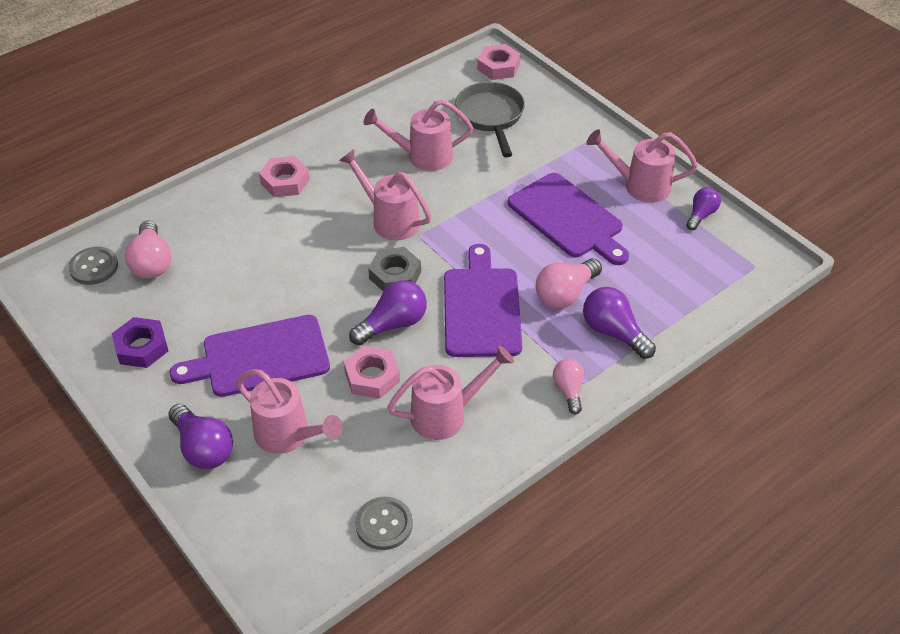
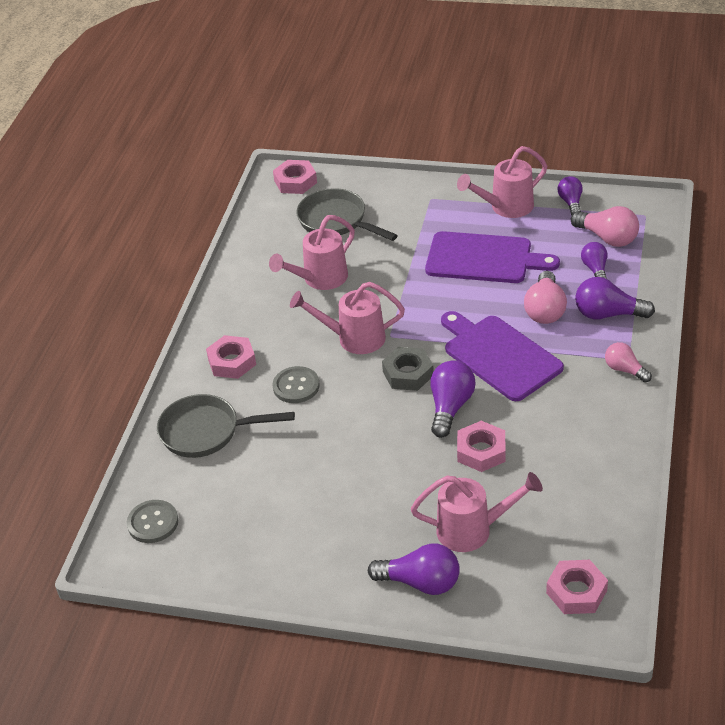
camera: 35 degrees left, 5 degrees down
(141, 347) = (276, 550): purple nut -> none
(152, 262) = (199, 488): pink light bulb -> pink light bulb (607, 238)
(205, 223) = (206, 432): none -> grey pan
(260, 357) = (381, 494): purple cutting board -> none
(301, 547) = (576, 592): none -> pink nut
(384, 524) = (612, 537): grey button -> grey button (296, 386)
(446, 414) = (564, 440): pink watering can -> none
(651, 286) = (595, 269): none -> purple light bulb

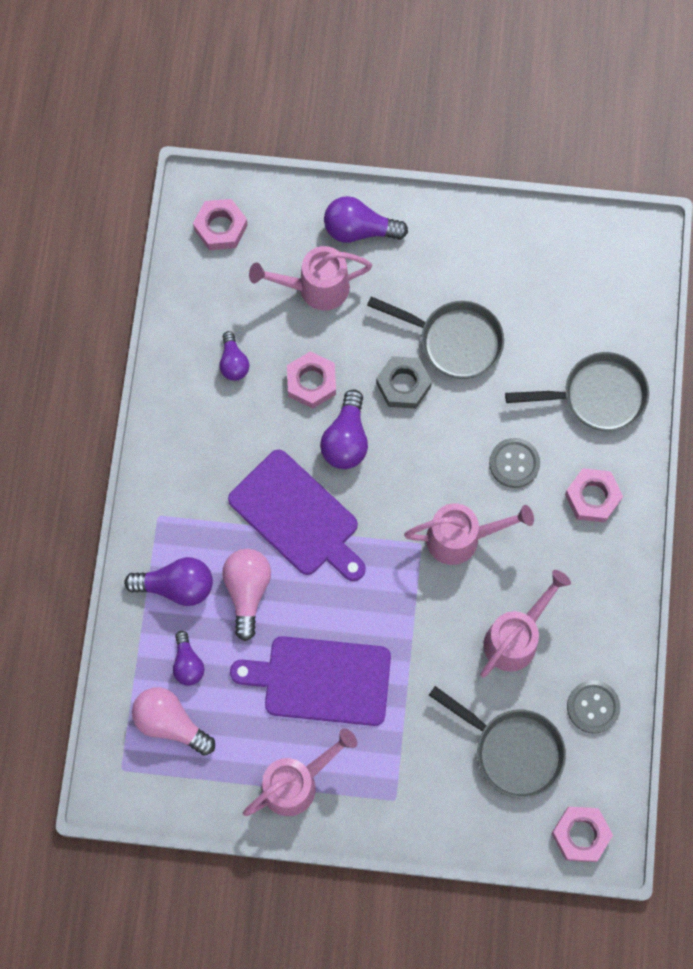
camera: 170 degrees right, 30 degrees up
(153, 523) = (621, 282): grey button -> grey button (593, 707)
(334, 479) = (454, 341): none -> grey pan
(408, 373) = (395, 486): grey nut -> grey nut (403, 385)
(571, 202) = (214, 794): purple light bulb -> purple light bulb (233, 363)
(624, 370) = (163, 500): pink light bulb -> none

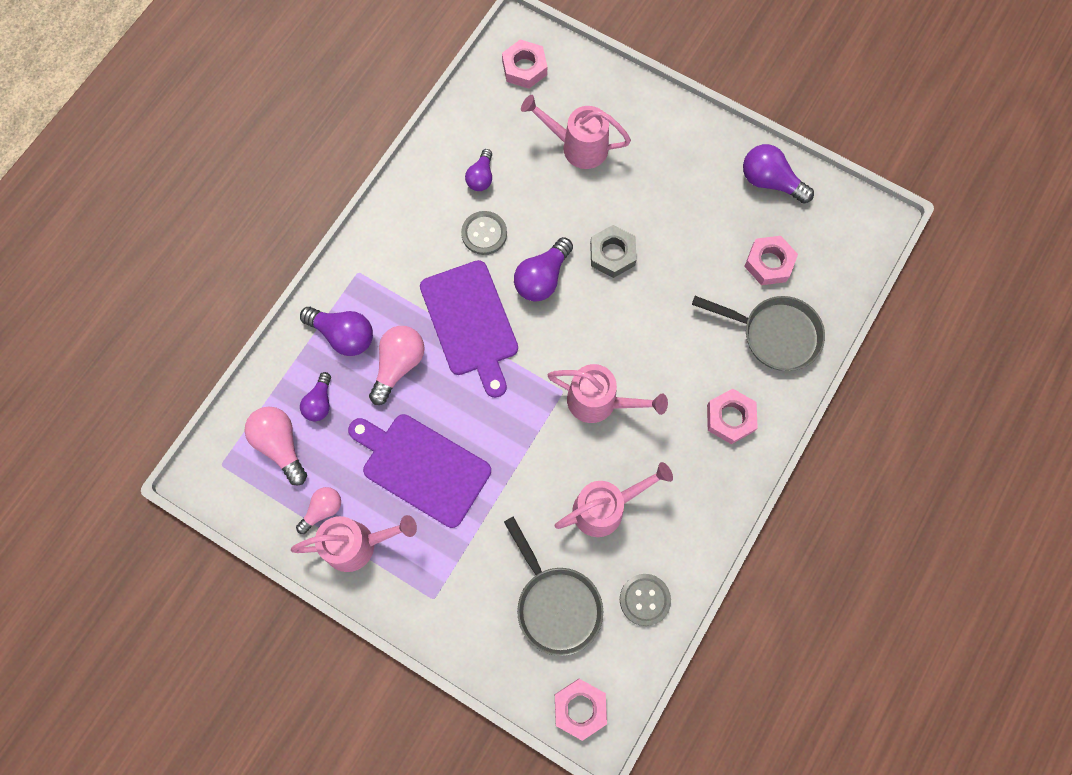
camera: 25 degrees right, 0 degrees up
(245, 766) = (323, 510): none -> pink light bulb
(311, 382) = (537, 220): pink nut -> pink nut (769, 263)
(359, 230) = (636, 115): purple light bulb -> purple light bulb (770, 181)
(454, 341) = (672, 237): grey pan -> none
(514, 463) = (675, 359): grey button -> grey button (484, 234)

